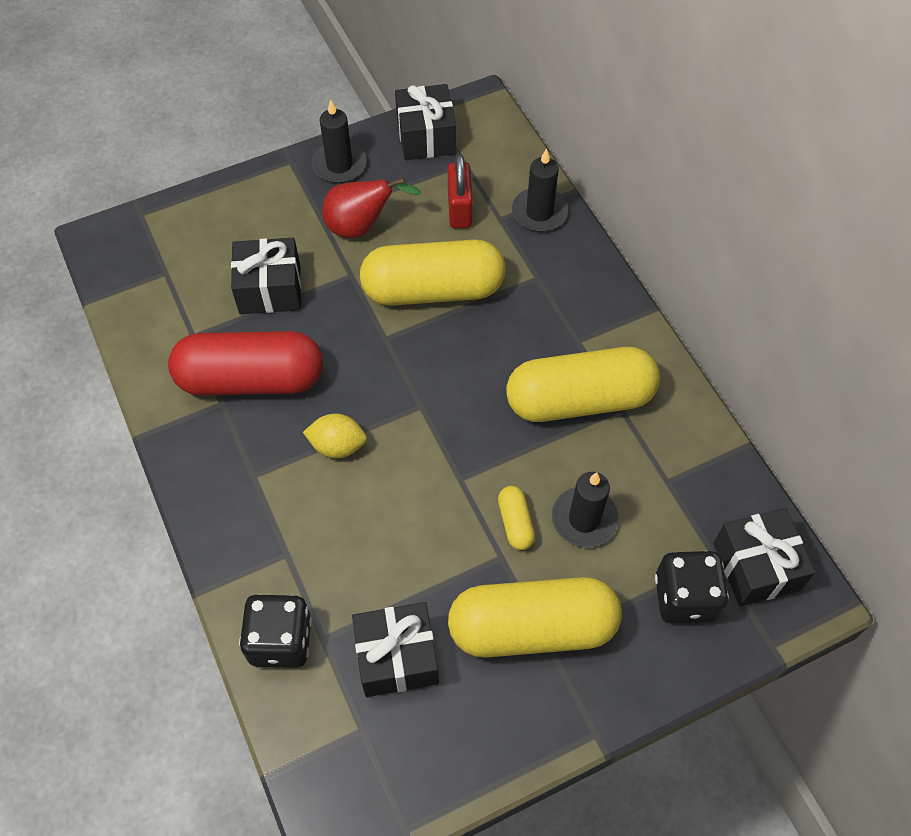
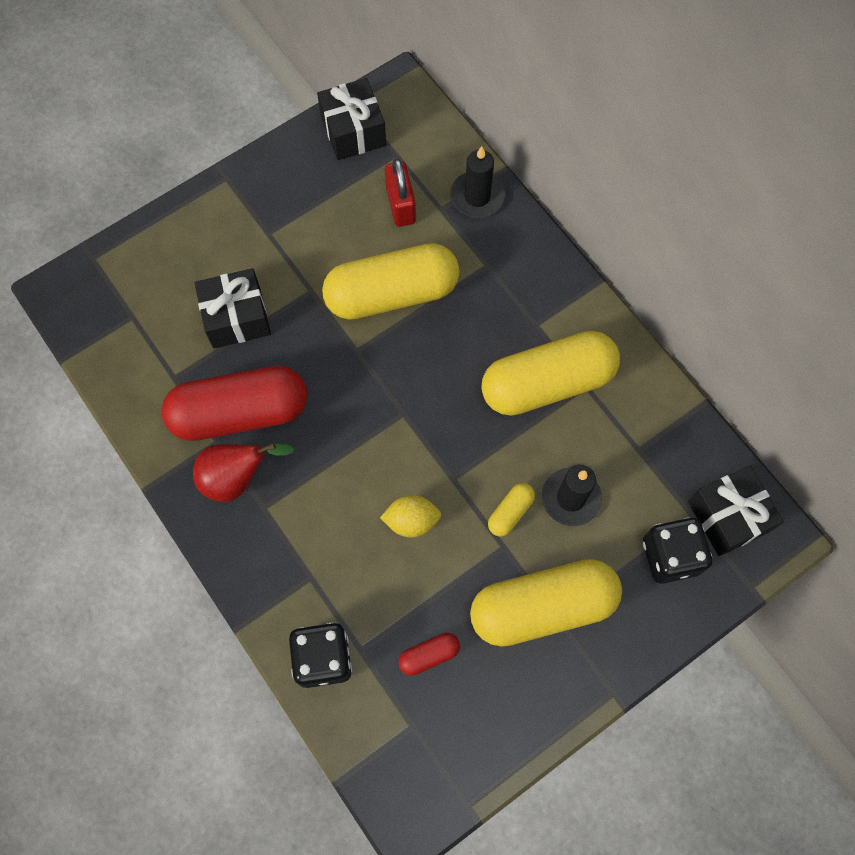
camera: 10 degrees left, 10 degrees up
(337, 446) = (335, 465): yellow lemon -> yellow lemon (411, 521)
(339, 165) = (275, 175): black candle -> none
(361, 227) = (310, 238): red pear -> red pear (237, 478)
(397, 657) = (429, 655): black gift -> red capsule
(515, 523) = (510, 512): yellow capsule -> yellow capsule turned 60 degrees clockwise

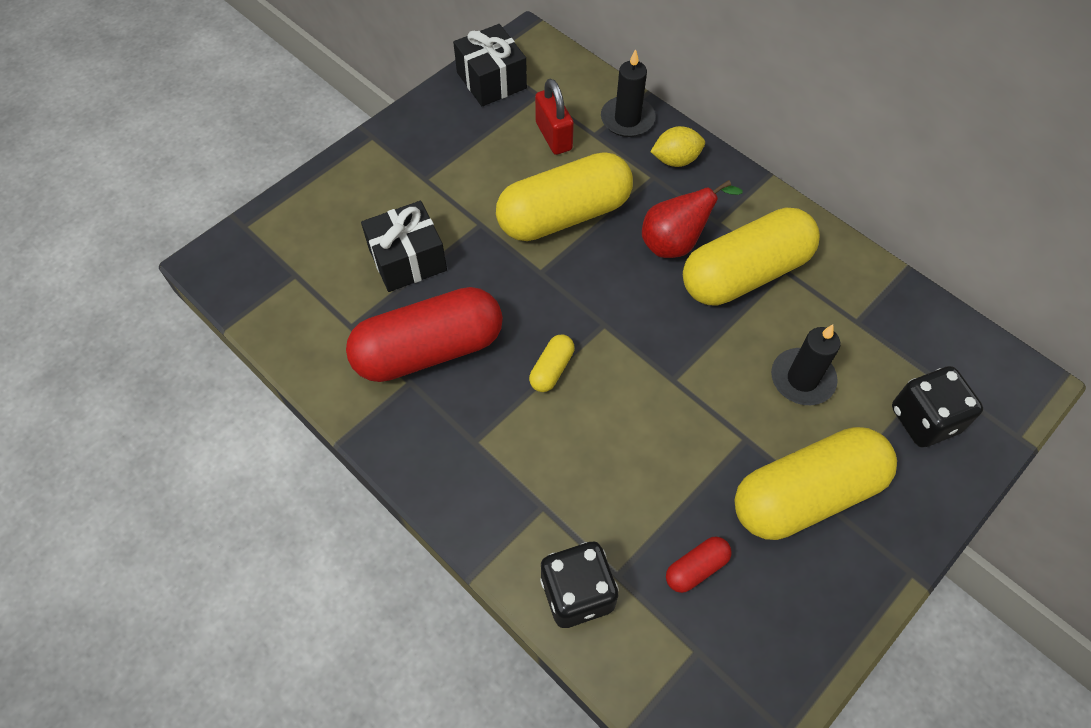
camera: 10 degrees left, 10 degrees down
(237, 478) = (438, 416): red pear -> red pear (676, 243)
(411, 521) = (640, 429): yellow lemon -> yellow lemon (675, 160)
(510, 512) = (743, 403): yellow capsule -> yellow capsule (551, 369)
(728, 516) = (969, 371): black gift -> none

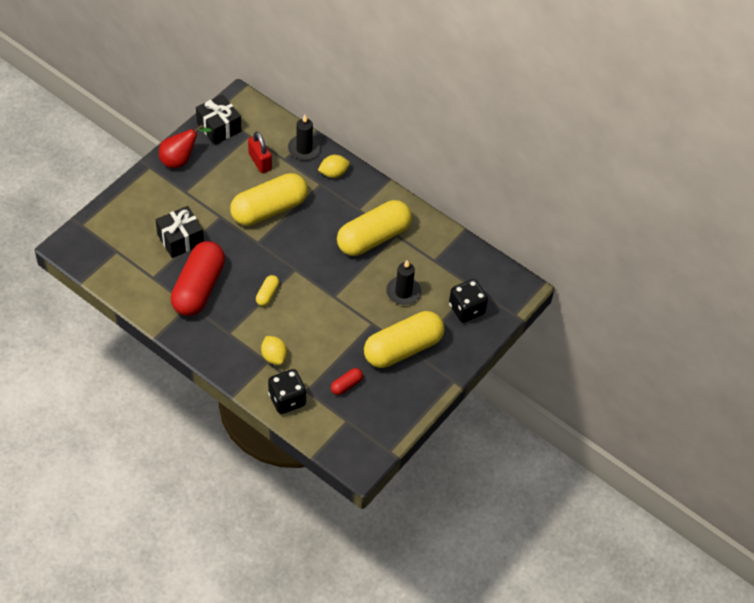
camera: 10 degrees left, 5 degrees down
(429, 350) = (198, 288): red capsule -> red capsule turned 45 degrees counterclockwise
(556, 496) = (274, 356): none -> yellow lemon
(676, 243) = (334, 222): red pear -> red pear (180, 160)

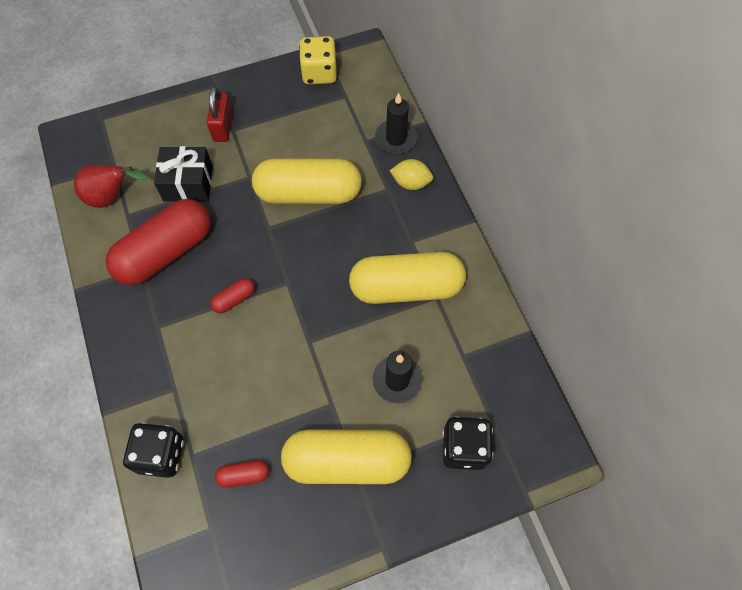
camera: 35 degrees right, 10 degrees up
(180, 160) = (253, 92): red pear -> red pear (111, 197)
(219, 127) = (319, 73): black gift -> yellow dice
(260, 162) = (336, 132): red padlock -> red padlock (223, 127)
(267, 294) = (234, 299): yellow capsule -> red capsule
(274, 356) = (186, 386): yellow lemon -> none

